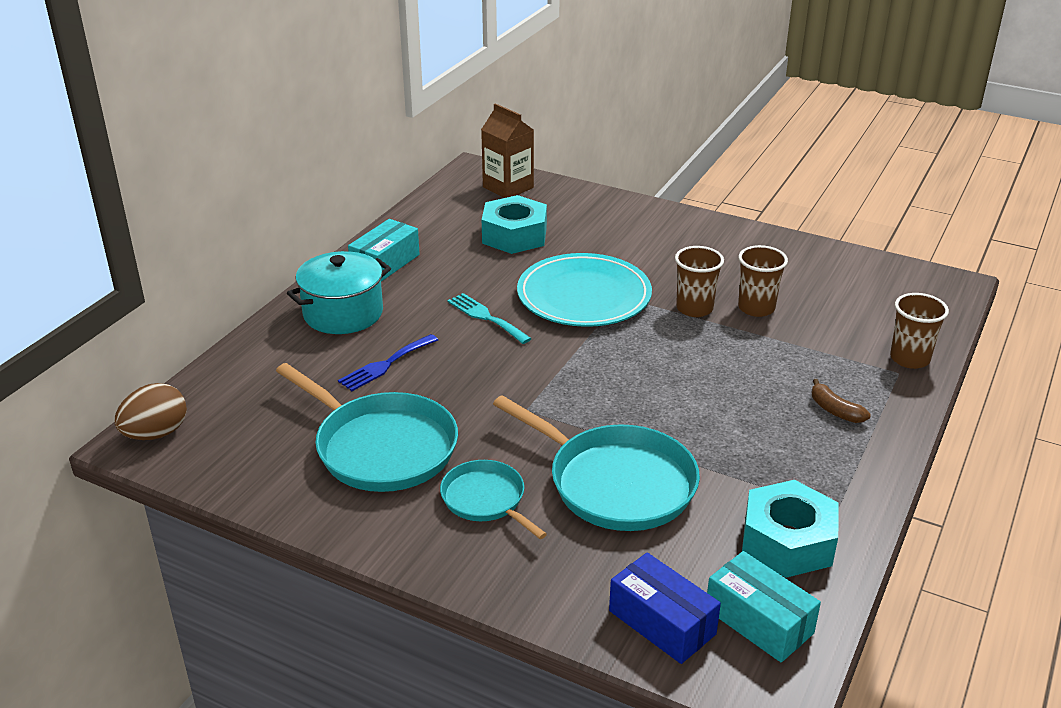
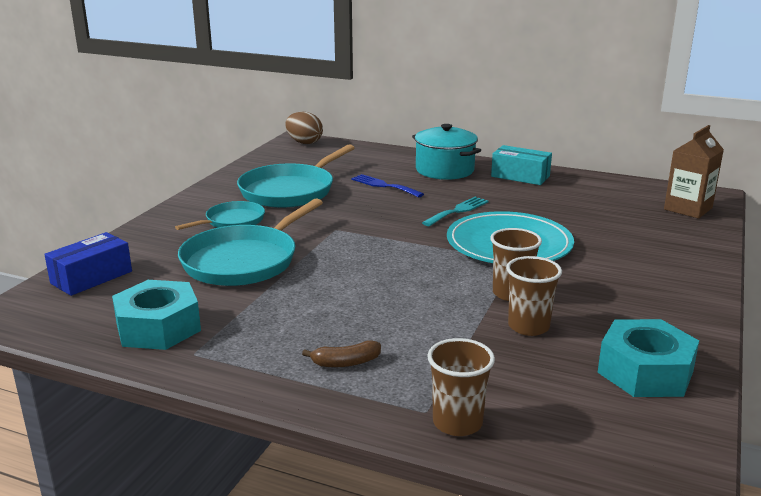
camera: 85 degrees right, 10 degrees down
(514, 235) = (598, 215): turquoise nut -> turquoise nut (645, 372)
(759, 621) = (75, 312): turquoise box -> none
(835, 410) = (345, 363): brown banana -> brown banana turned 150 degrees counterclockwise

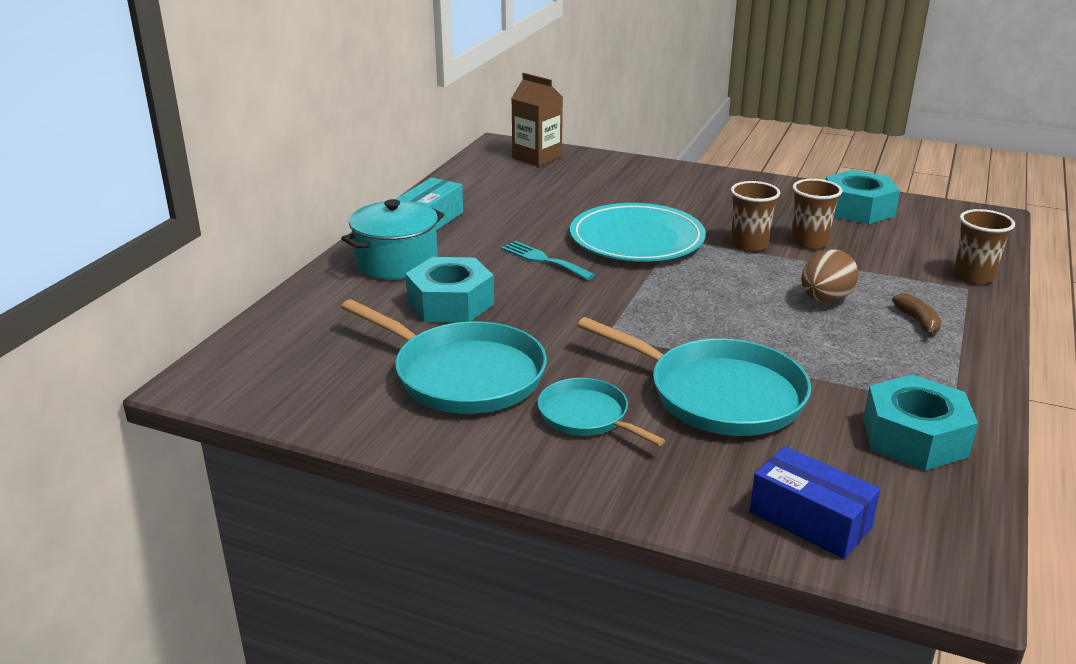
camera: 90 degrees left, 5 degrees up
(304, 142) = (217, 374): brown egg -> brown egg (825, 299)
(384, 185) = (450, 303): blue fork -> turquoise nut

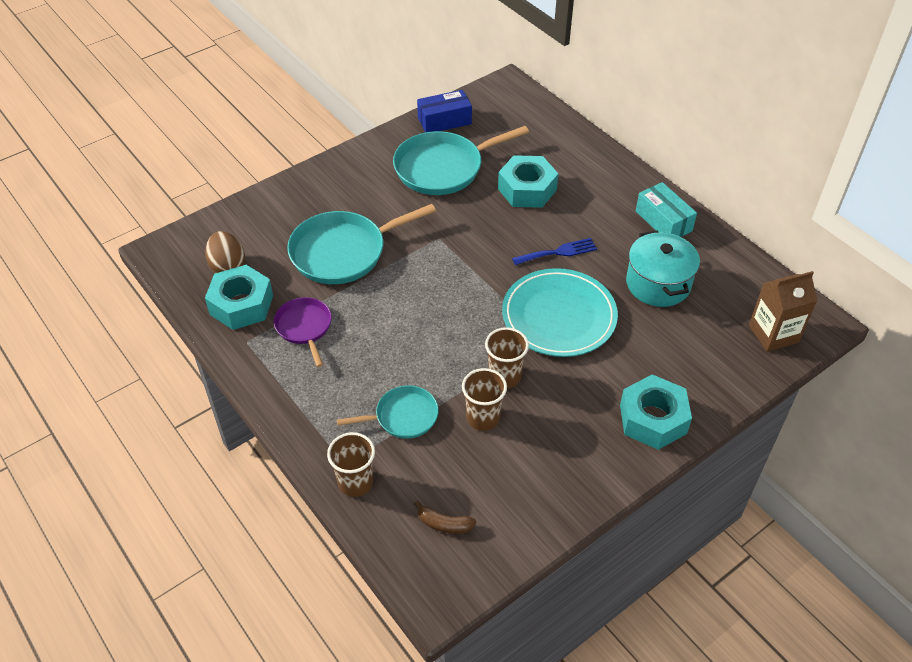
camera: 120 degrees right, 20 degrees up
(396, 262) = (601, 185): turquoise pot -> turquoise pot (658, 283)
(543, 260) = (558, 252): turquoise fork -> blue fork
(586, 416) = (369, 195): turquoise pan -> turquoise pan (403, 416)
(810, 520) = (232, 229): blue box -> blue box (444, 121)
(825, 299) = (396, 365): brown egg -> brown egg (228, 267)
(858, 209) = (520, 501): turquoise nut -> turquoise nut (653, 419)
(869, 373) = (304, 327): none -> purple pan
(918, 322) = (331, 395): brown banana -> brown banana (444, 524)

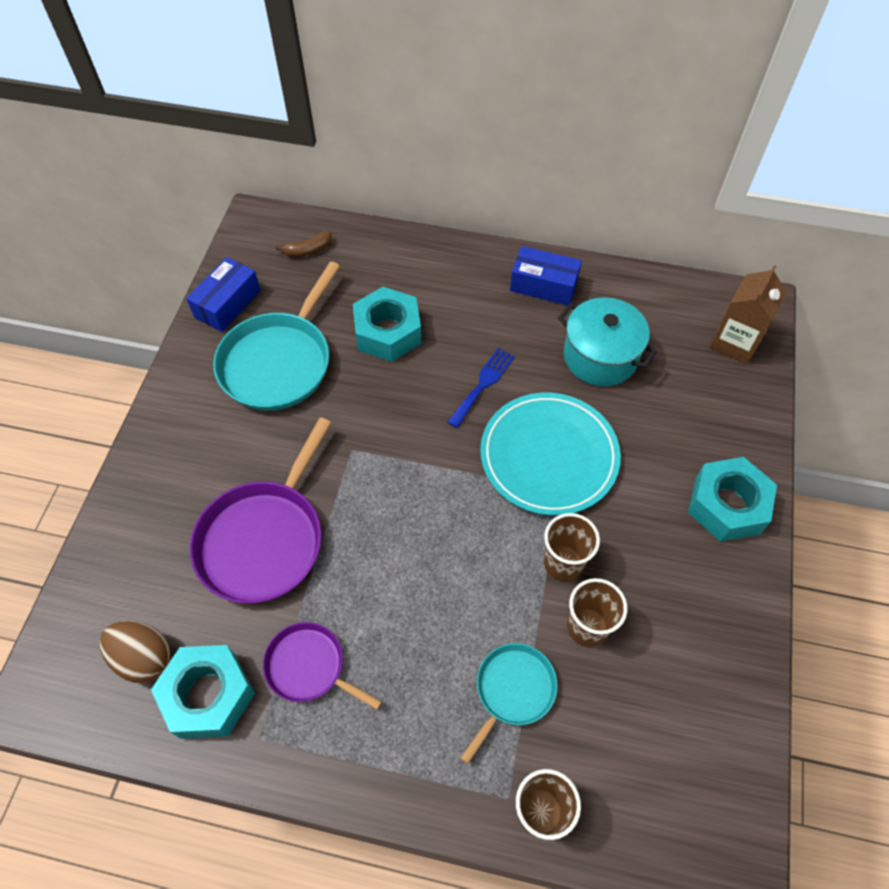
camera: 40 degrees left, 10 degrees up
(343, 252) = (264, 540): turquoise pan -> purple pan
(444, 524) = (665, 781): brown banana -> brown banana (308, 250)
(663, 221) = (543, 285): turquoise box -> blue box

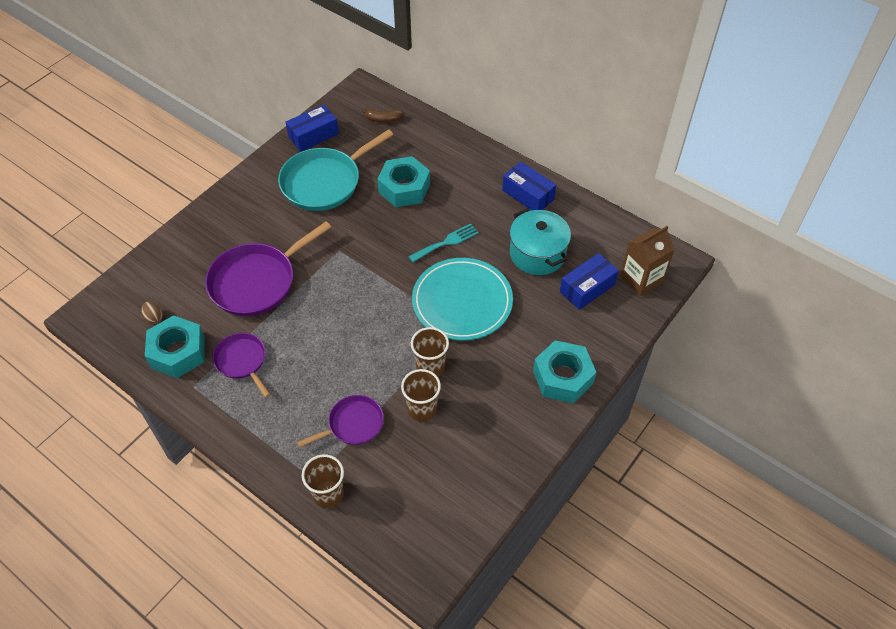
camera: 25 degrees right, 5 degrees down
(144, 658) = (154, 318): brown egg -> brown egg, size x0.56
(483, 384) = (446, 242): blue fork -> turquoise fork
(513, 690) = (353, 424): turquoise pan -> purple pan
(683, 378) = (587, 288): none -> blue box

